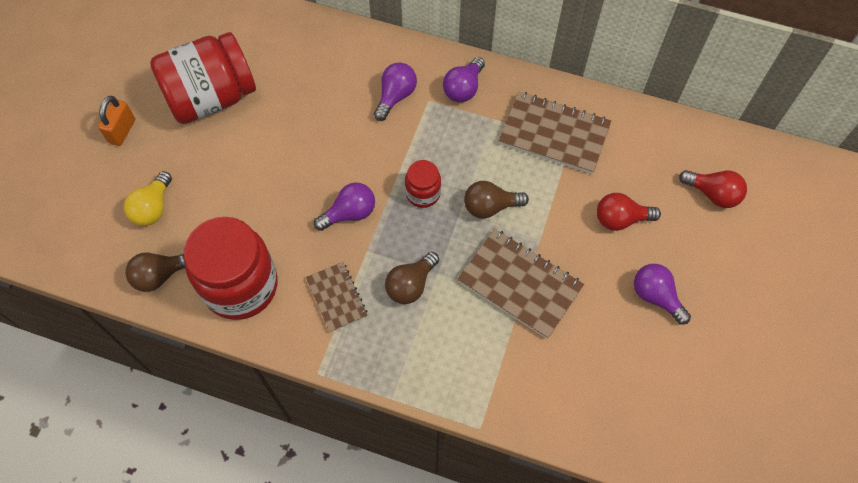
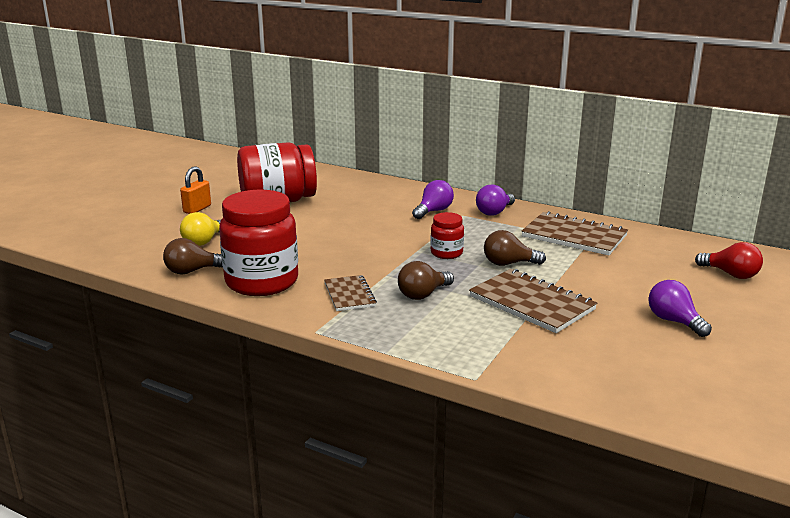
camera: 10 degrees right, 40 degrees down
(350, 213) = (376, 257): purple light bulb -> none
(620, 219) = (636, 279): red light bulb -> none

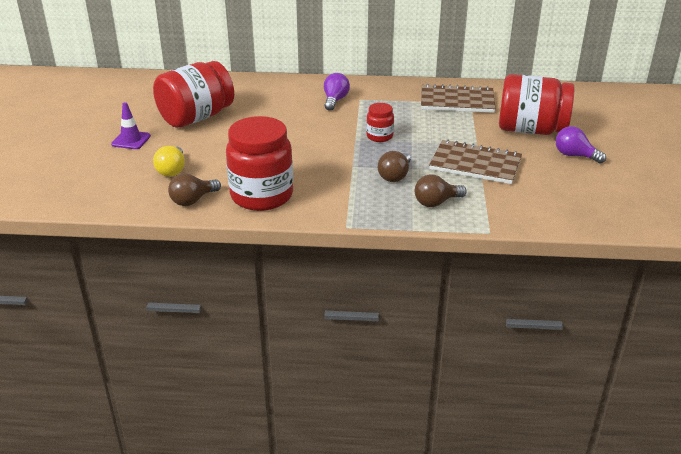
camera: 25 degrees left, 10 degrees up
(197, 209) = (131, 140): orange padlock -> purple traffic cone
(349, 295) = (341, 190): brown notebook -> none
(494, 212) = (382, 91): purple light bulb -> none
(508, 264) = (432, 135): brown light bulb -> brown light bulb (436, 202)
(640, 282) = (531, 130): none -> red jar
(731, 274) = (581, 110): red light bulb -> none

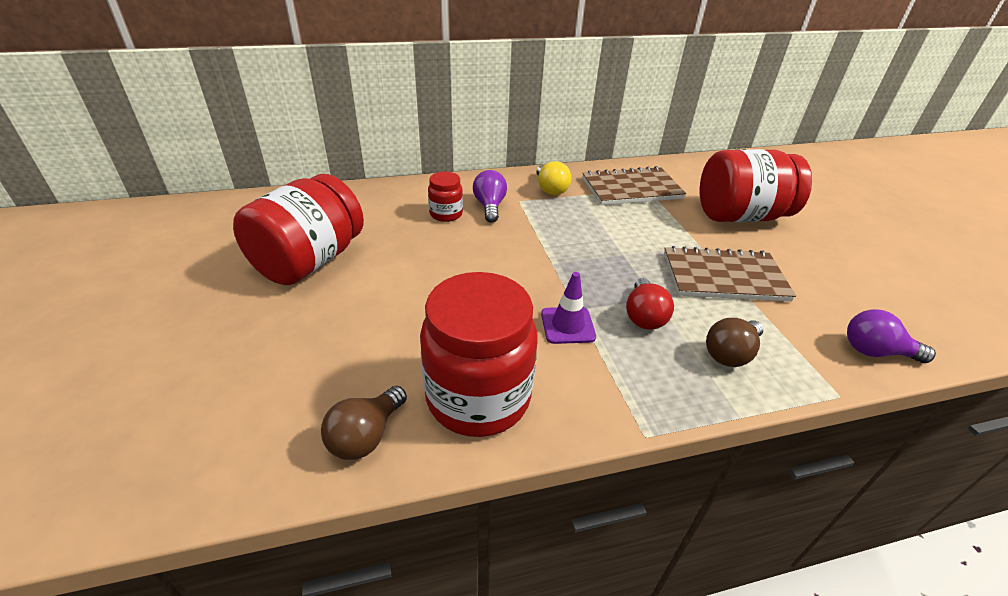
camera: 20 degrees left, 5 degrees up
(131, 140) = (214, 322): purple traffic cone -> purple traffic cone (567, 325)
(172, 170) = (305, 373): yellow light bulb -> yellow light bulb (550, 189)
(379, 136) = (579, 253): red jar -> red jar (446, 214)
(395, 176) = (644, 316): brown light bulb -> red light bulb
(574, 155) = (816, 244): purple light bulb -> purple light bulb (875, 352)

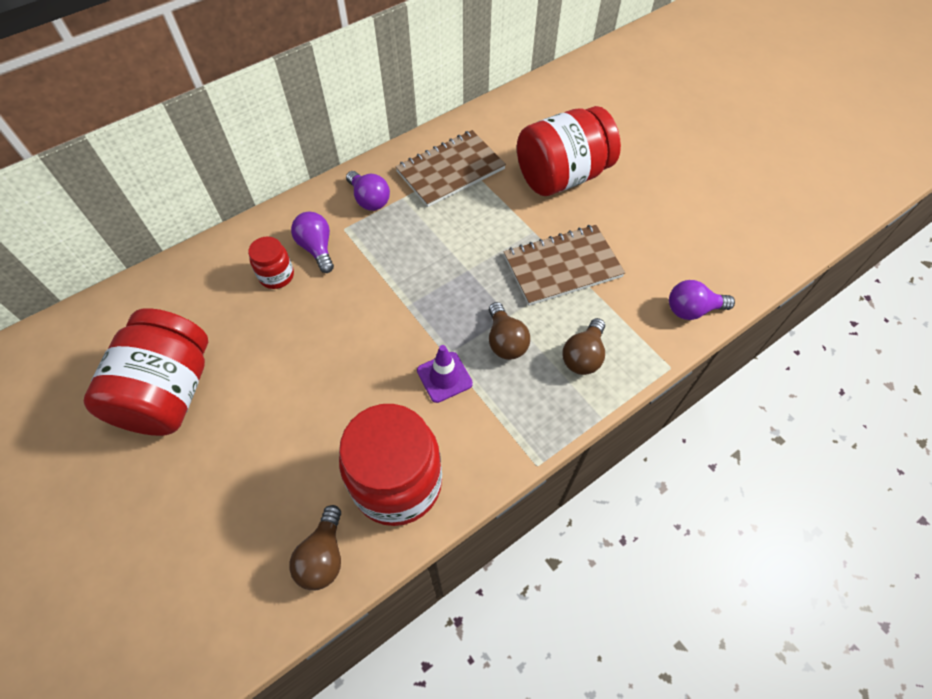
camera: 20 degrees left, 20 degrees up
(550, 189) = (369, 200): yellow light bulb -> purple light bulb
(644, 316) = (505, 341): red light bulb -> brown light bulb

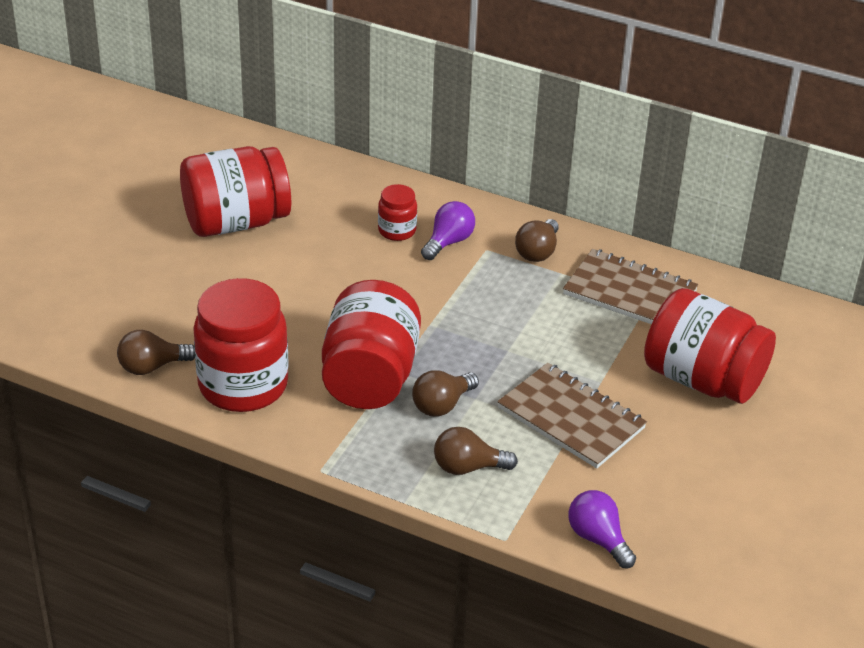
camera: 60 degrees right, 20 degrees down
(369, 200) = (537, 252): purple light bulb -> brown light bulb
(444, 377) = (370, 377): purple traffic cone -> red jar

